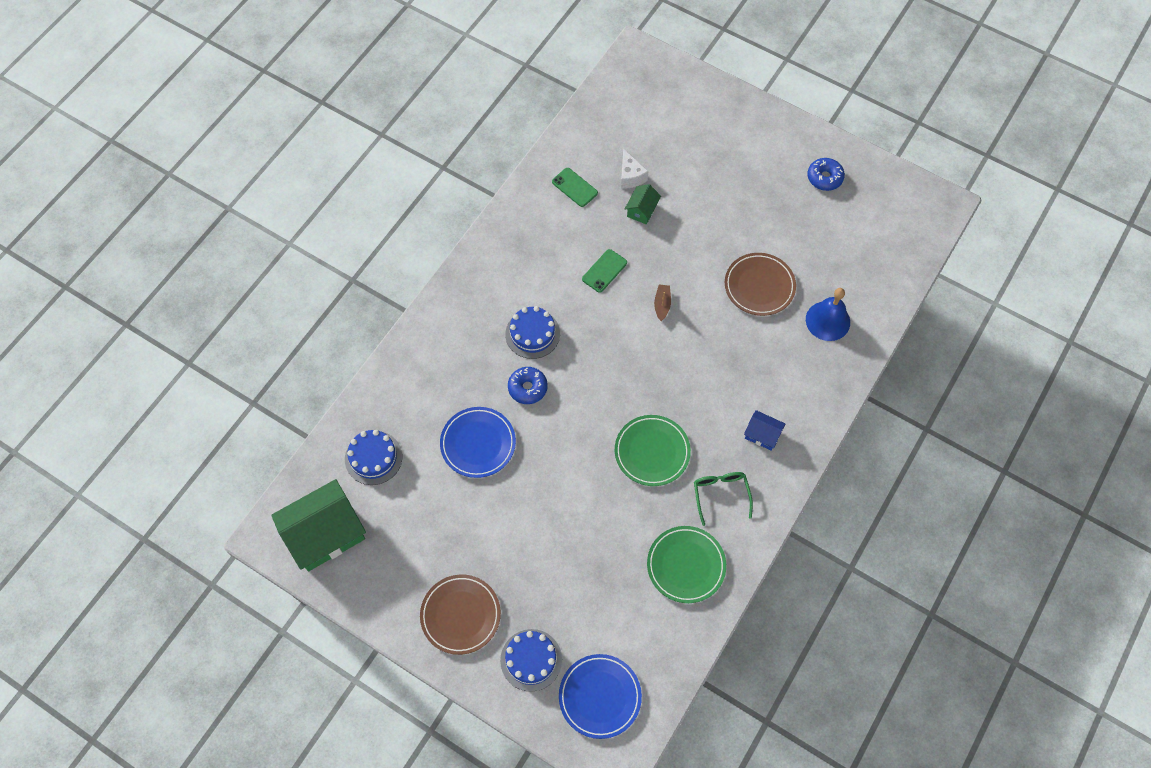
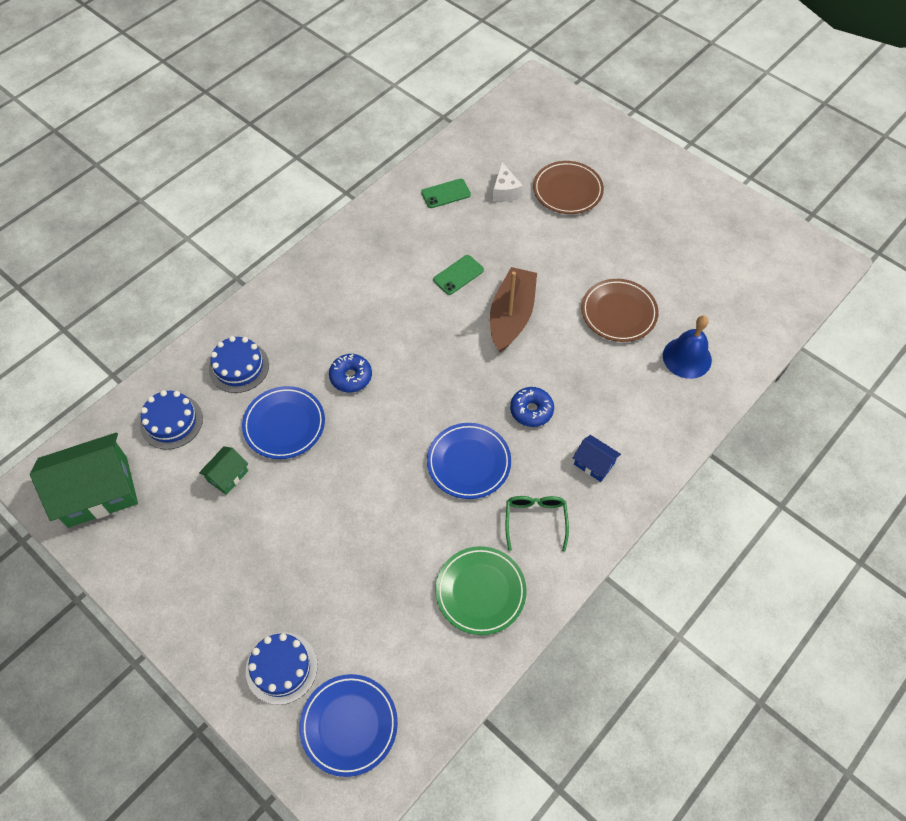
camera: 10 degrees right, 5 degrees down
(460, 615) = (217, 603): brown plate -> brown plate (567, 190)
(532, 334) = (369, 324): blue cake -> blue cake (239, 367)
(574, 187) = (446, 194): green phone -> green phone turned 75 degrees counterclockwise
(642, 210) = (510, 224): green house -> green house (227, 476)
(652, 452) = (469, 462): green plate -> blue plate
(662, 304) = (511, 316): brown boat -> brown boat, size x2.29
(824, 178) = (706, 219): blue donut -> blue donut (531, 410)

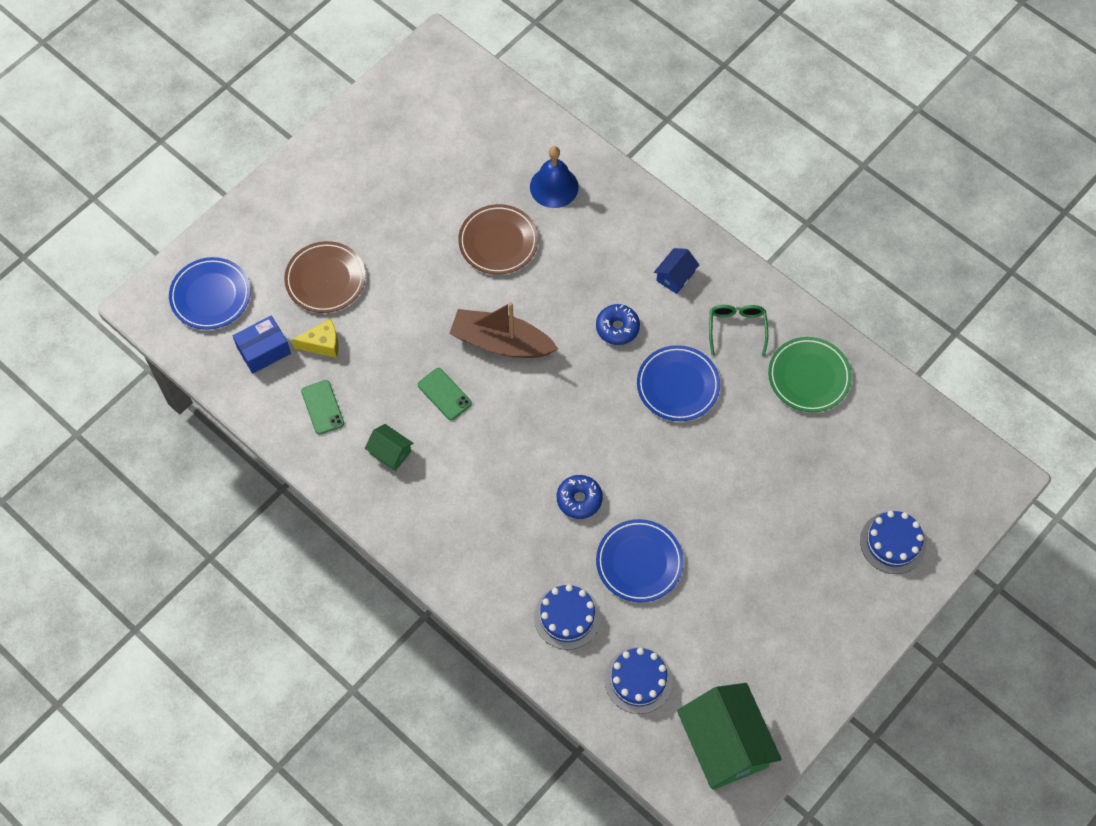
camera: 90 degrees left, 5 degrees up
(227, 476) = (701, 613): green house -> green house (390, 452)
(349, 725) = (937, 482): blue plate -> blue plate (210, 296)
(497, 155) = (264, 350): none -> blue box
(505, 191) = (322, 344): white cheese -> yellow cheese
(535, 521) = (737, 329): green glasses -> green glasses turned 90 degrees clockwise

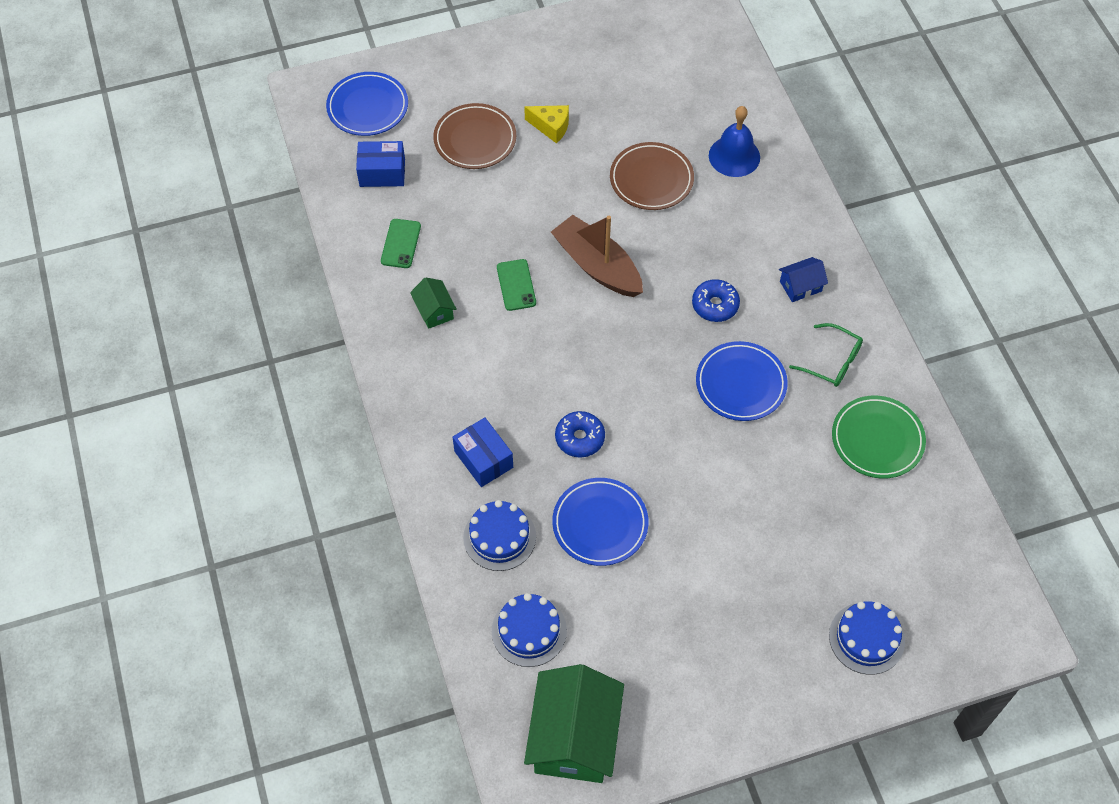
camera: 30 degrees right, 5 degrees down
(322, 344) = (436, 191): yellow cheese -> yellow cheese (551, 127)
(513, 559) = (483, 459): none -> blue box
(737, 329) = (831, 361): green glasses -> green glasses turned 90 degrees clockwise

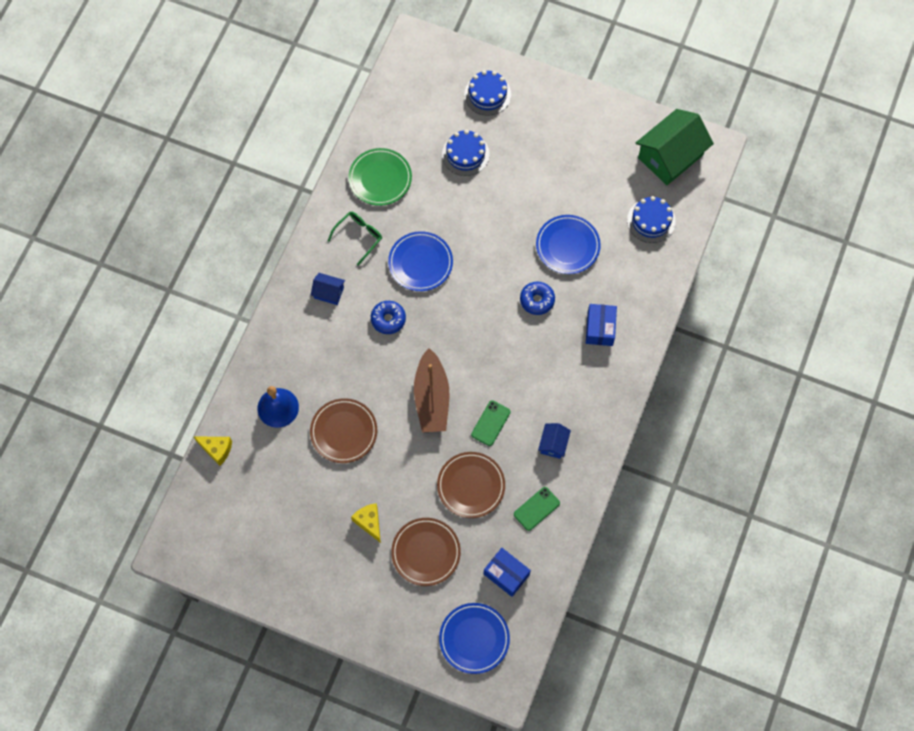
camera: 140 degrees left, 10 degrees up
(434, 311) = (553, 444): green house -> blue house
(484, 219) = (471, 486): none -> brown plate
(499, 537) = (626, 279): blue cake -> blue cake (465, 154)
(749, 88) = (217, 450): none -> yellow cheese
(831, 361) = (358, 237): green glasses -> green glasses turned 60 degrees clockwise

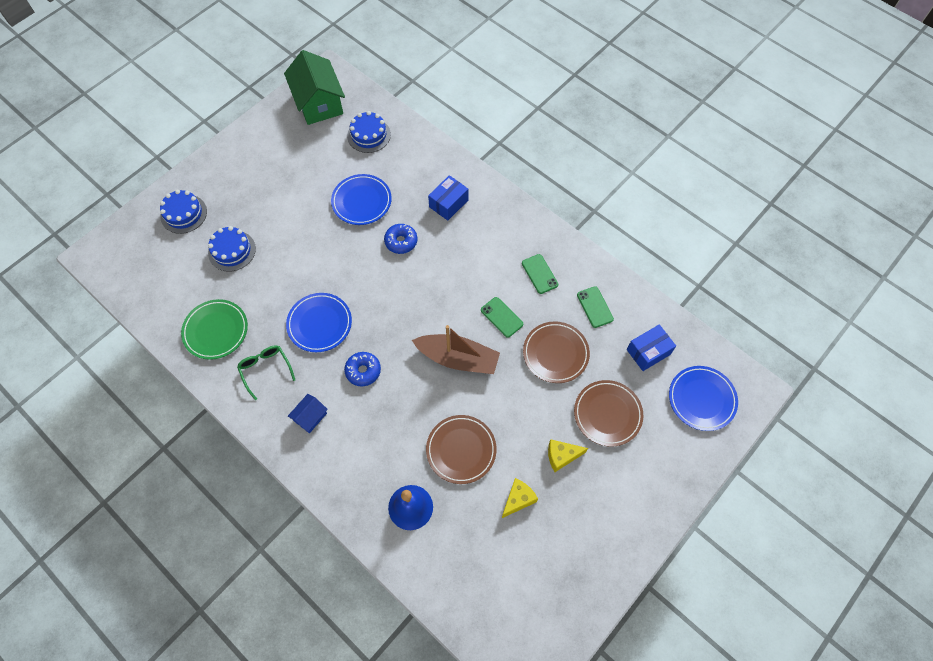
camera: 70 degrees left, 5 degrees down
(217, 450) = (432, 587): yellow cheese -> yellow cheese (518, 499)
(553, 444) = (539, 274): blue house -> green phone
(600, 328) = (448, 203): blue box -> blue box turned 75 degrees counterclockwise

